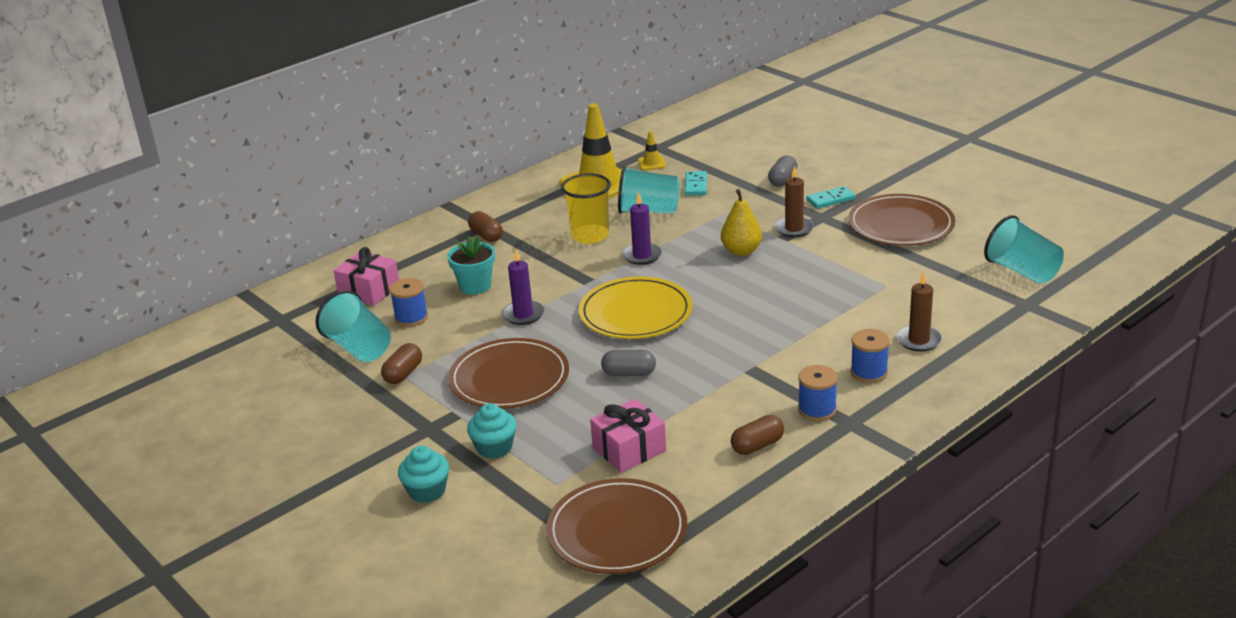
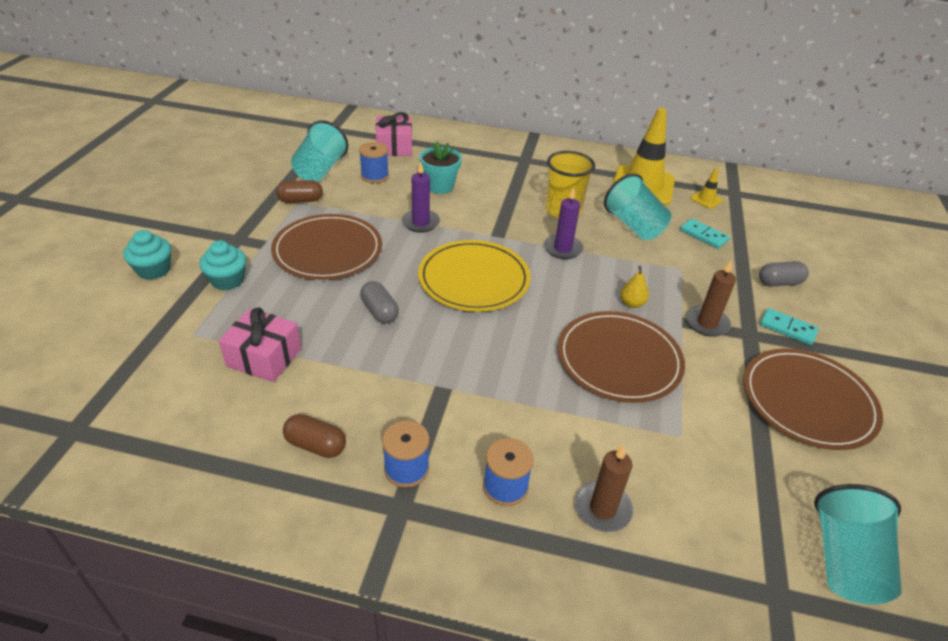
camera: 50 degrees right, 10 degrees up
(486, 236) = (511, 165): brown capsule -> none
(617, 531) = (135, 399): brown plate -> brown plate (619, 359)
(695, 185) = (703, 235): turquoise domino -> turquoise domino turned 75 degrees clockwise
(741, 251) = (632, 303): yellow pear -> yellow pear, size x0.62

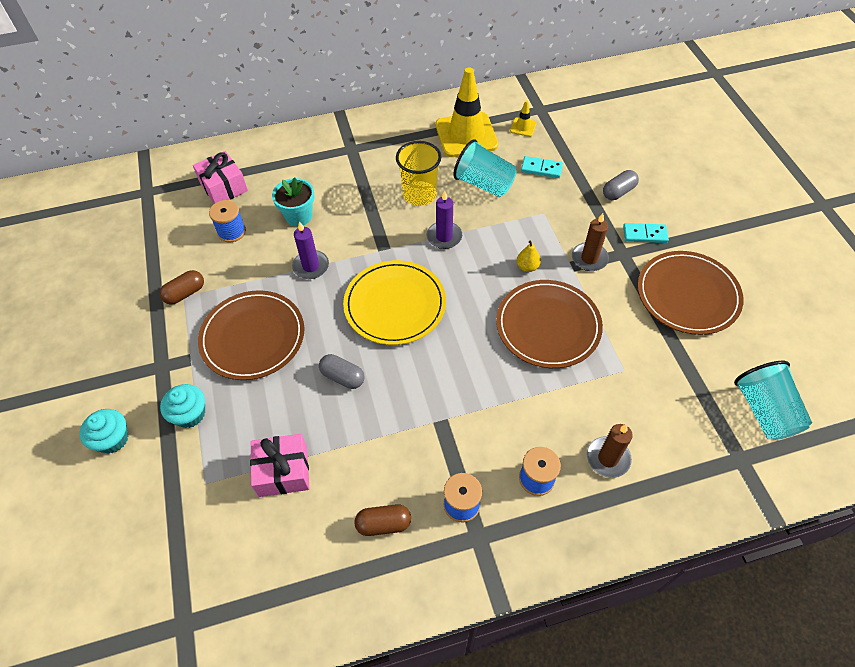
camera: 25 degrees left, 15 degrees up
(320, 170) = (175, 249): turquoise cup -> none

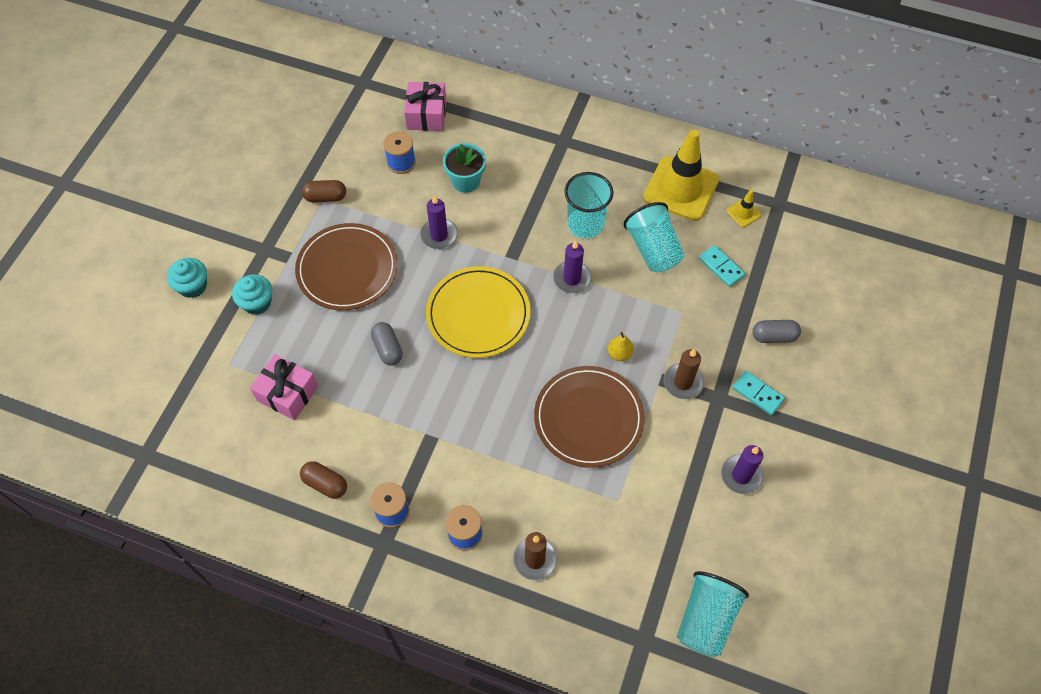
camera: 35 degrees right, 5 degrees up
(419, 195) = (585, 224): yellow cup -> turquoise cup
(687, 295) = (741, 475): brown plate -> purple candle

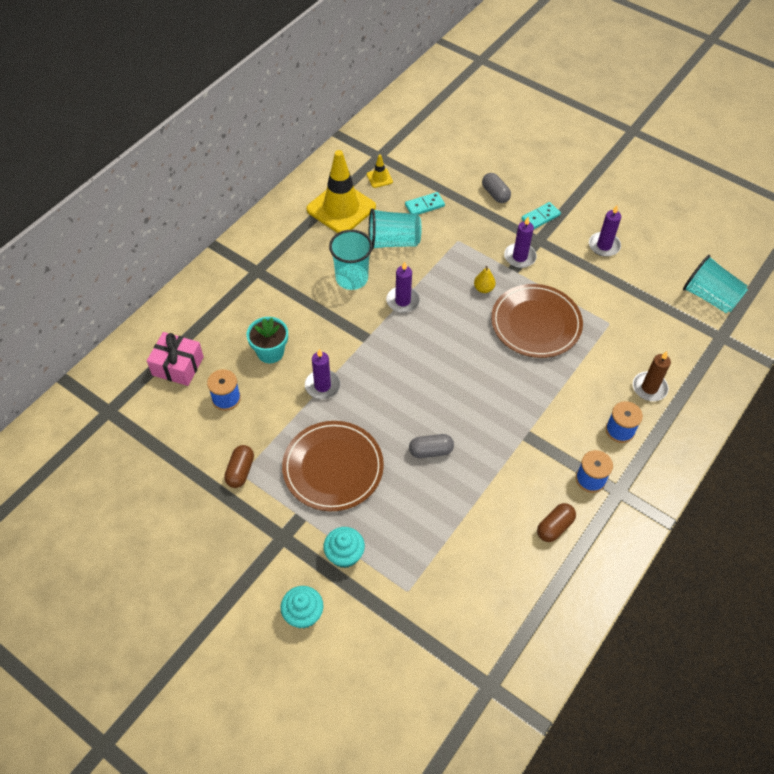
camera: 75 degrees left, 5 degrees down
(287, 393) = (454, 543): pink gift -> none
(478, 314) = (416, 375): yellow plate -> none
(683, 382) = (519, 257): brown candle -> purple candle
(774, 336) = (495, 194): grey capsule -> grey capsule turned 45 degrees counterclockwise

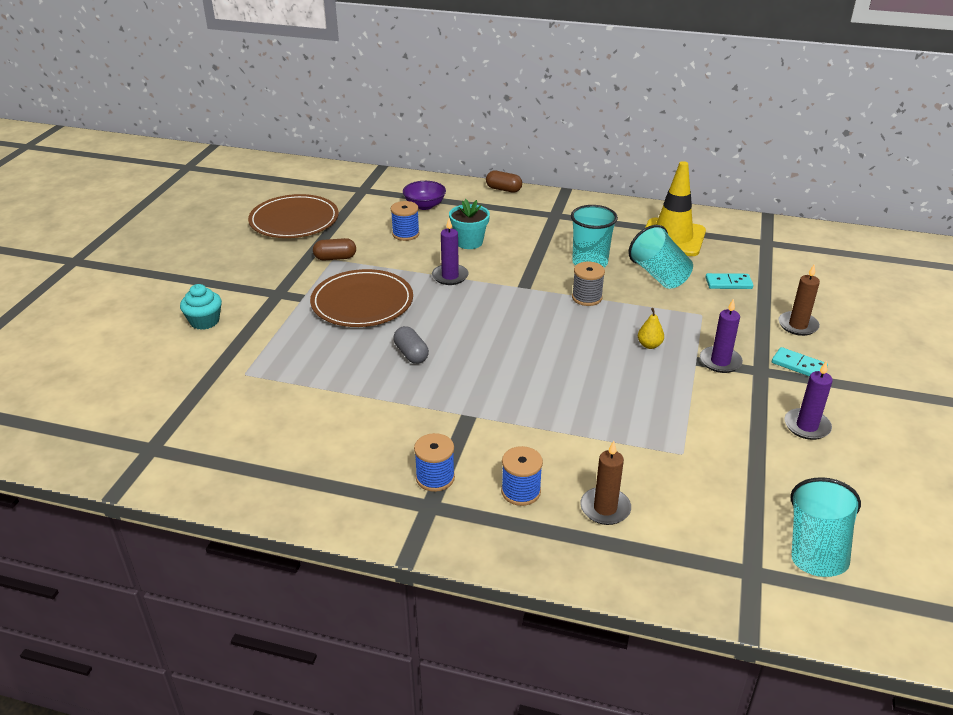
camera: 70 degrees right, 20 degrees down
(178, 366) = (424, 205): pink gift -> purple bowl
(344, 554) = (271, 329): turquoise cupcake -> none
(379, 178) = (736, 249): yellow traffic cone -> none
(403, 301) = (587, 297): purple candle -> grey spool
(424, 205) = (728, 283): turquoise domino -> turquoise domino turned 45 degrees counterclockwise
(495, 194) = (798, 325): grey capsule -> brown candle
(536, 323) = (632, 392): brown plate -> brown plate (294, 220)
(554, 527) = (356, 460): brown capsule -> brown capsule (503, 189)

